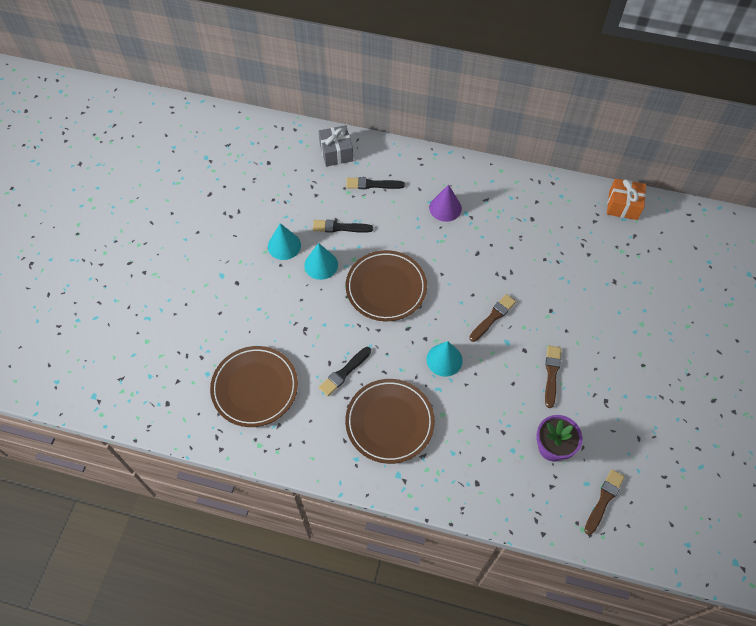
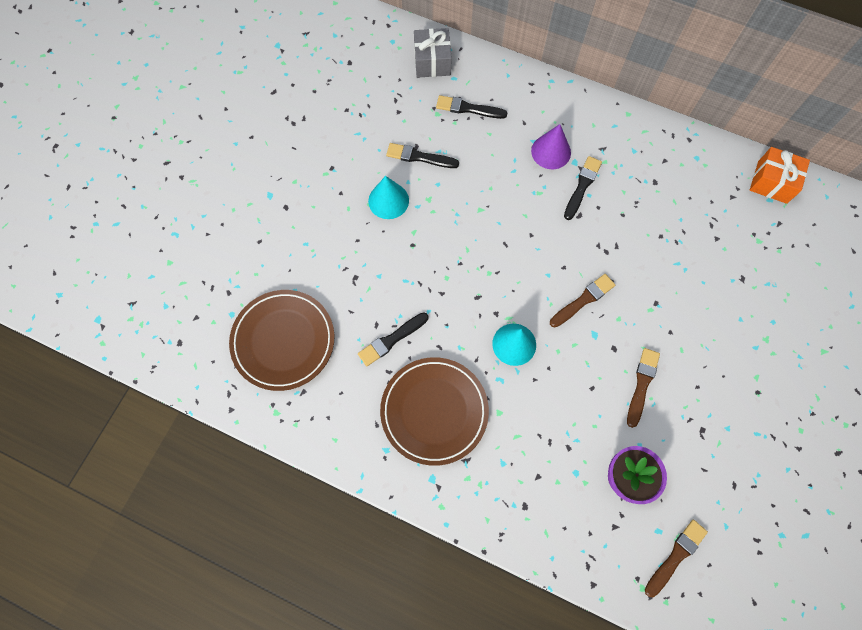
camera: 10 degrees right, 10 degrees up
(284, 245) = (349, 169): turquoise cone -> none
(386, 288) = (460, 242): brown plate -> none
(475, 230) = (582, 186): none -> black brush

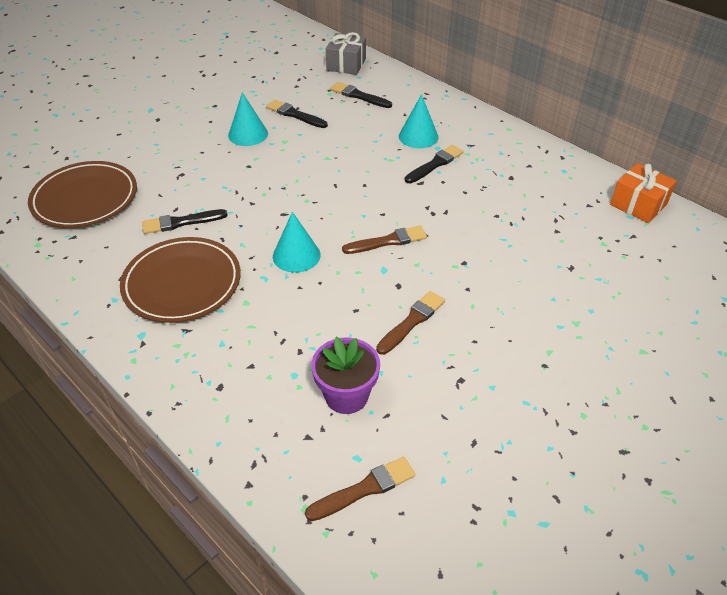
camera: 20 degrees right, 25 degrees down
(551, 152) = (418, 136): purple cone -> turquoise cone

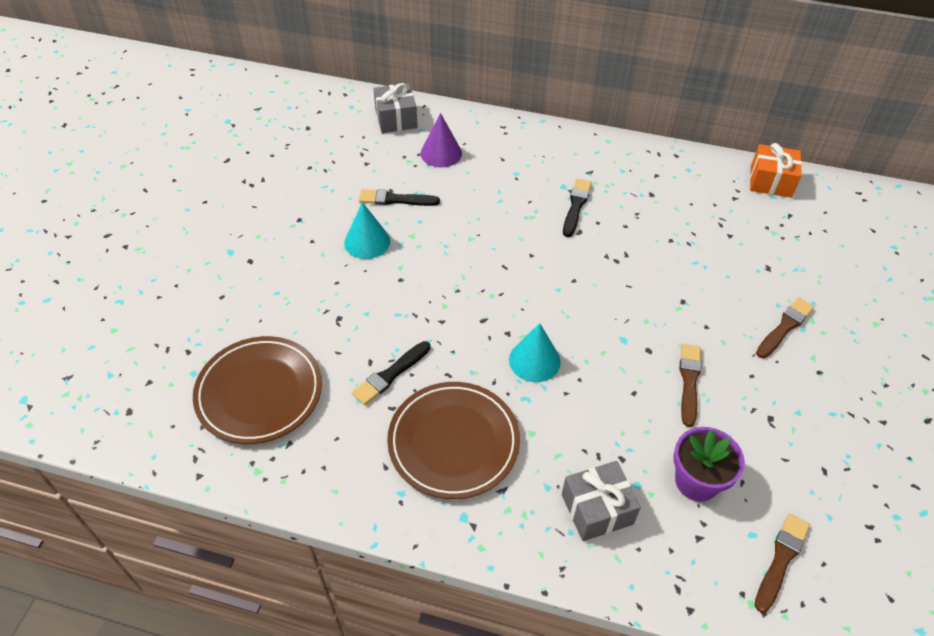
camera: 30 degrees left, 5 degrees up
(244, 376) = (597, 509): none -> grey gift
(359, 96) = (441, 153): black brush -> purple cone
(387, 241) = (602, 308): brown brush -> brown brush (784, 327)
(418, 136) = (536, 180): turquoise cone -> none

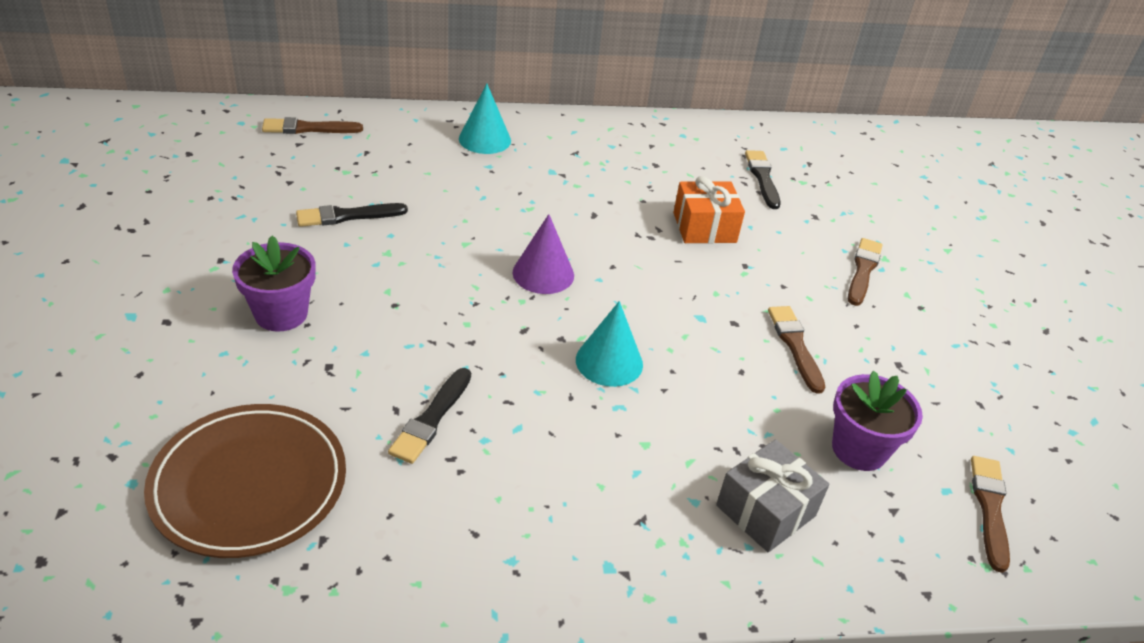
camera: 25 degrees left, 10 degrees down
(323, 271) = (281, 314): none -> purple flower pot
(367, 242) = (329, 269): turquoise cone -> turquoise cone (485, 139)
(396, 119) = (308, 128): grey gift -> brown brush
(441, 153) = (385, 157): purple cone -> purple cone (543, 273)
(453, 442) = (553, 479): brown plate -> none
(576, 206) = (577, 189): black brush -> black brush (762, 178)
(770, 181) = (773, 134): orange gift -> orange gift (704, 227)

